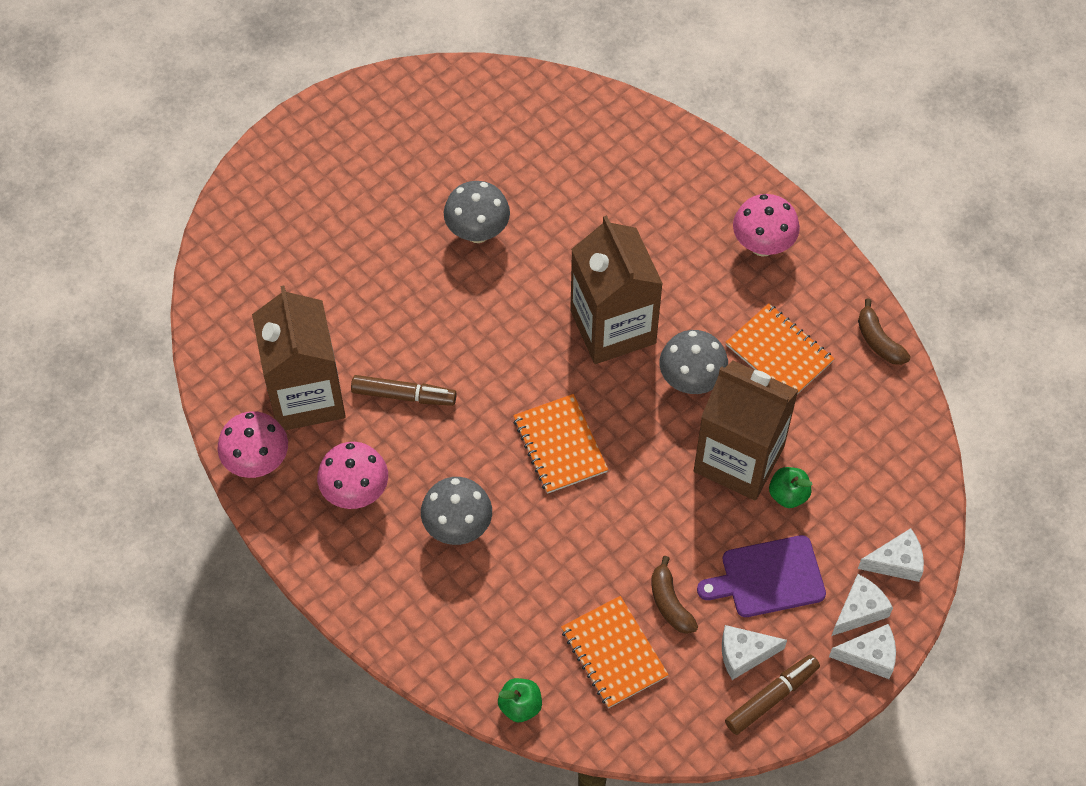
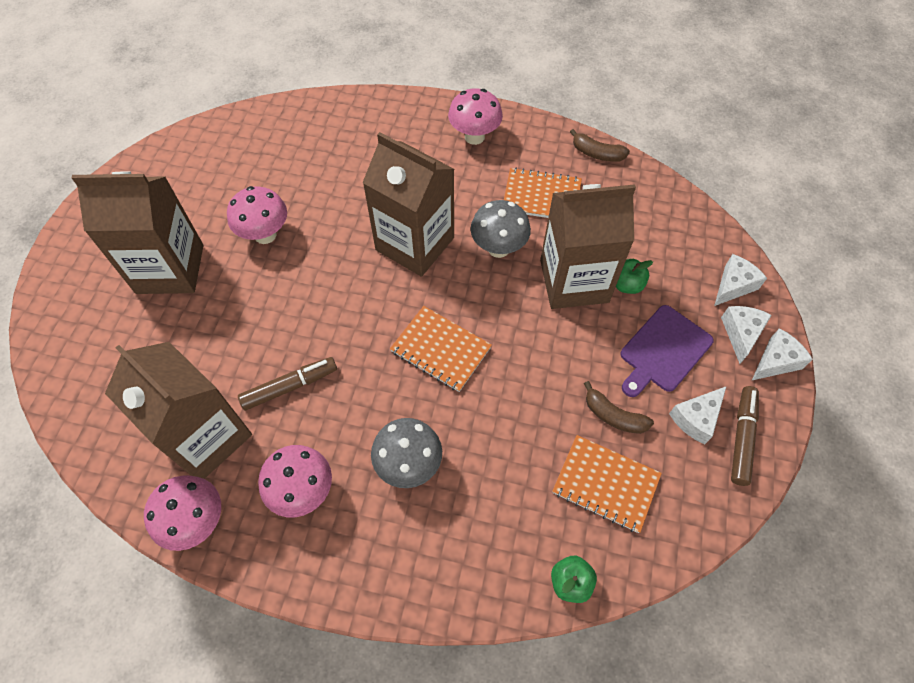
camera: 35 degrees left, 0 degrees up
(369, 216) = (170, 269): none -> brown carton
(477, 232) = (265, 235): grey mushroom -> pink mushroom

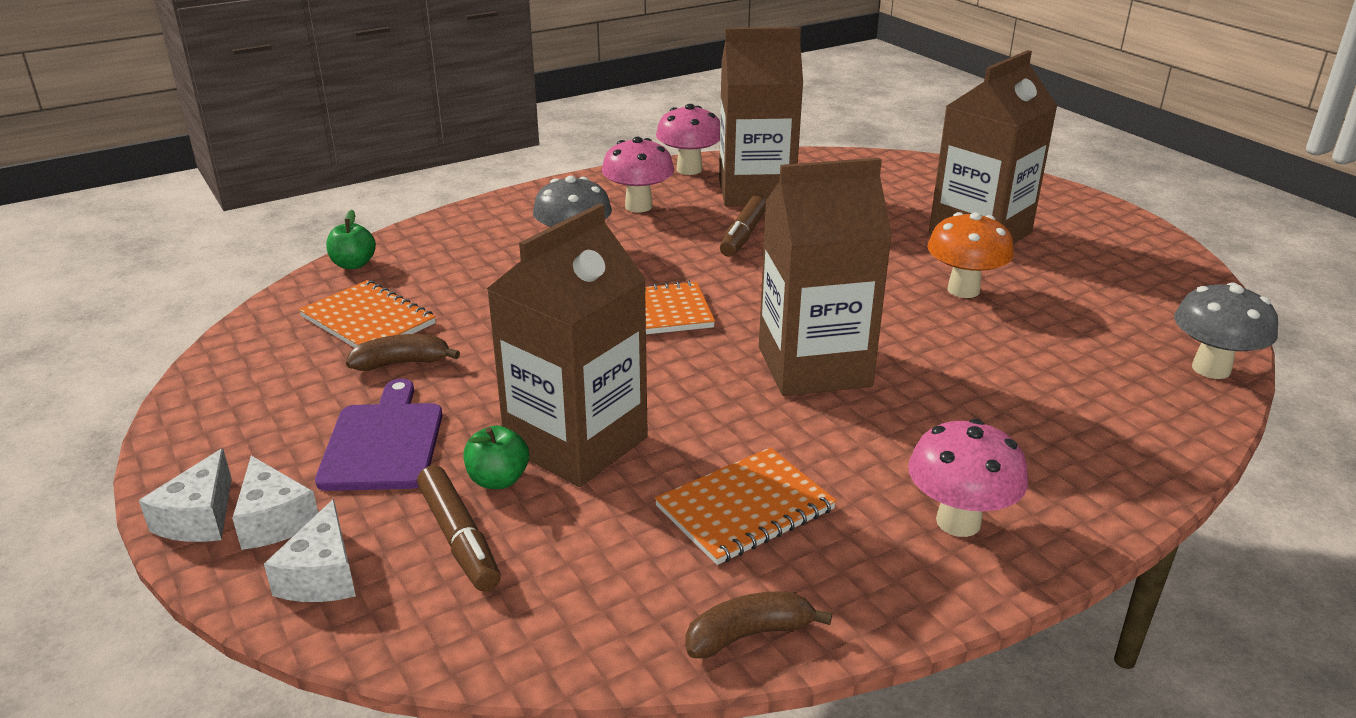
camera: 135 degrees right, 30 degrees down
(265, 235) = (963, 290): pink mushroom -> orange mushroom
(498, 248) = (715, 418): grey mushroom -> grey mushroom (1211, 369)
(605, 484) = (368, 320): orange notebook -> orange notebook turned 60 degrees clockwise
(696, 418) = (293, 408): white cheese -> none
(741, 438) = (220, 421): brown marker -> brown marker (459, 538)

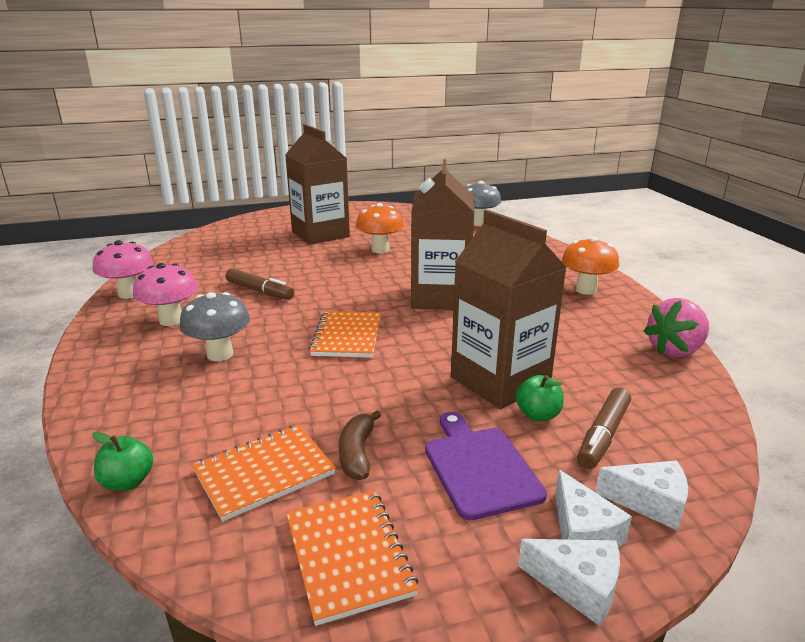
camera: 75 degrees left, 5 degrees down
(274, 520) = (582, 532): white cheese -> white cheese turned 90 degrees clockwise
(383, 442) = (479, 467): purple cutting board -> purple cutting board turned 60 degrees clockwise
(459, 538) = (603, 435): brown marker -> brown marker turned 135 degrees clockwise
(745, 508) = (573, 336): orange notebook -> orange notebook (348, 555)
(748, 634) = (675, 350): brown banana -> pink strawberry
(755, 192) = (198, 278): brown carton -> none
(958, 522) = (586, 290): pink mushroom -> orange mushroom

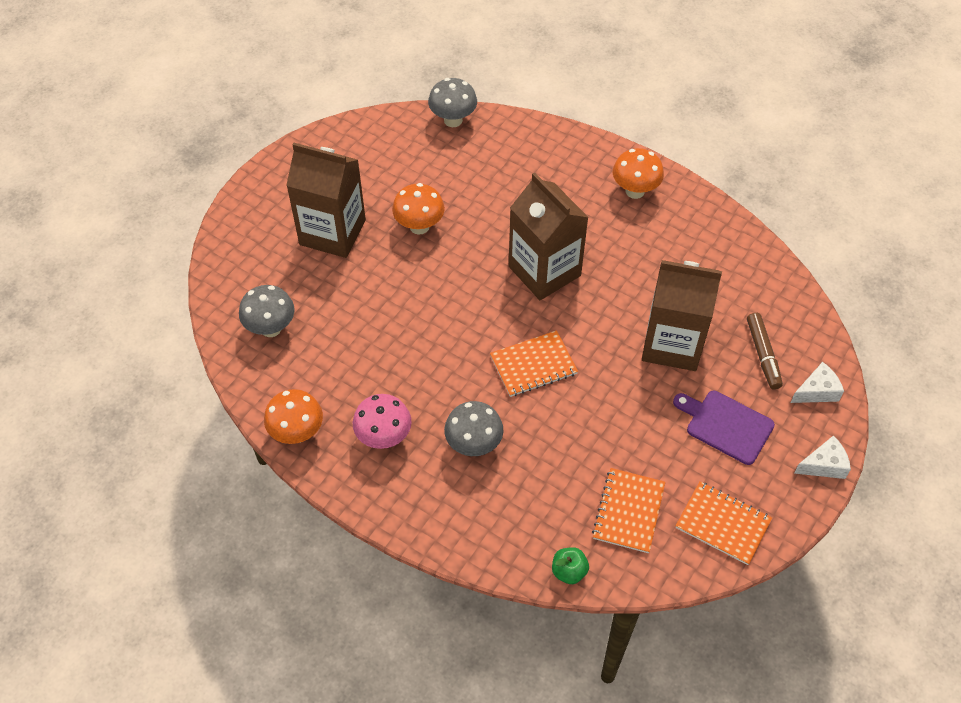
camera: 40 degrees left, 30 degrees up
(129, 294) = (297, 433): pink mushroom -> orange mushroom
(211, 251) = (271, 328): none -> grey mushroom
(260, 291) = (399, 356): brown marker -> none
(347, 336) = (533, 365): orange notebook -> orange notebook turned 75 degrees counterclockwise
(357, 454) = (658, 462): brown banana -> none
(538, 415) = (718, 361): green apple -> none
(582, 532) = (803, 433): white cheese -> none
(675, 350) = (743, 238): pink strawberry -> none

